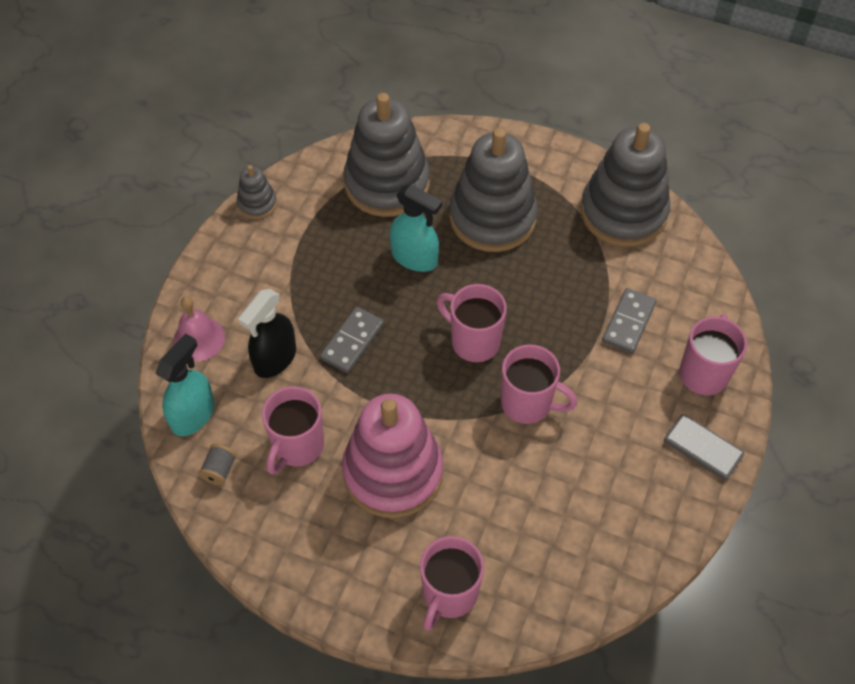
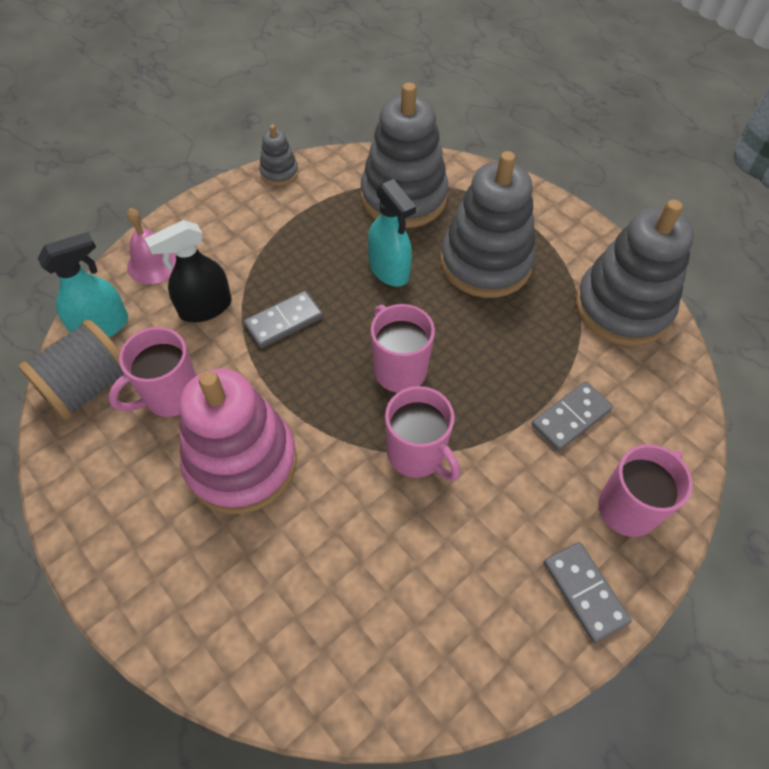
camera: 25 degrees right, 0 degrees up
(219, 470) = (88, 386): grey spool -> grey spool, size x2.27
(449, 594) = (215, 619): pink mug -> none

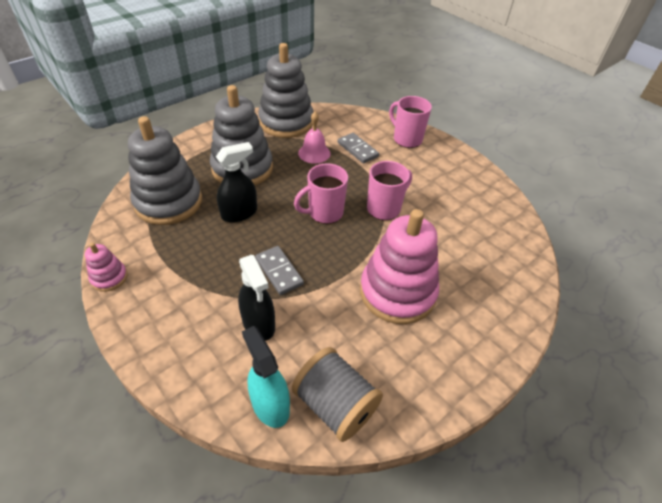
camera: 90 degrees left, 10 degrees down
(153, 264) = (199, 370): pink bell -> pink bell (314, 153)
(170, 396) = (345, 340): pink mug -> none
(279, 172) = (109, 277): grey stacking toy -> pink stacking toy
(389, 270) = (239, 213): turquoise spray bottle -> black spray bottle
(585, 592) = (451, 158): grey domino -> none

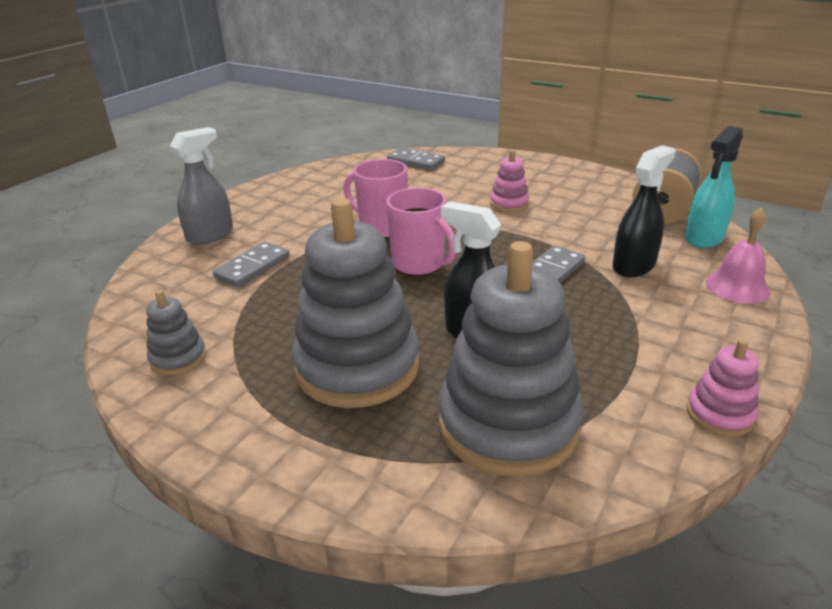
camera: 105 degrees left, 15 degrees down
(286, 122) = (178, 358): grey stacking toy -> grey stacking toy, size x0.45
(314, 153) = (277, 303): pink bell -> pink bell (737, 287)
(397, 292) = (509, 204): pink stacking toy -> pink stacking toy, size x0.45
(406, 139) = (210, 235): pink mug -> grey spray bottle
(514, 260) = (415, 161): none -> grey domino

